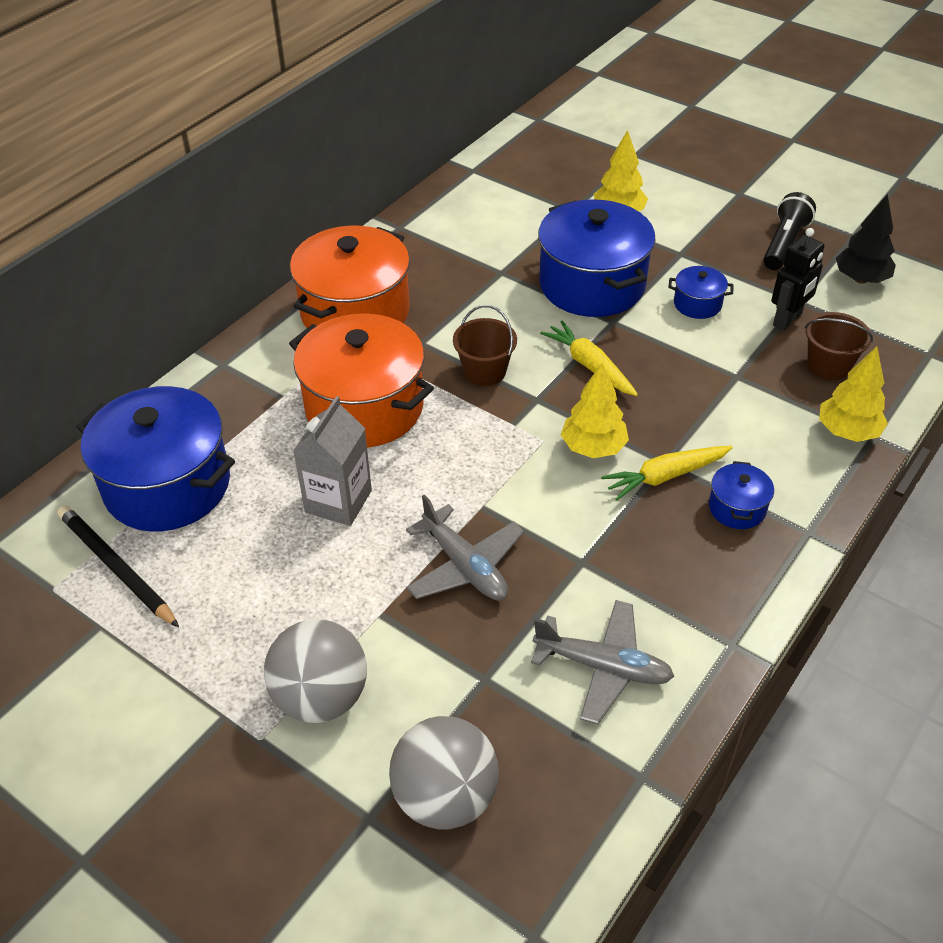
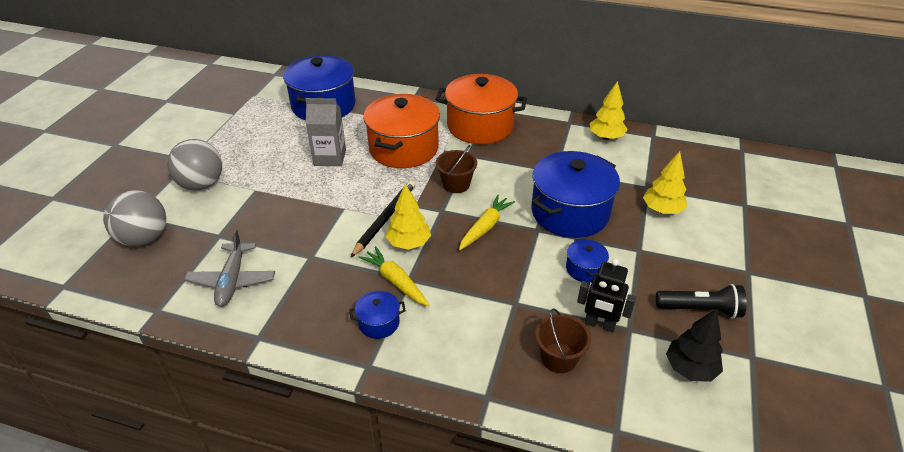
camera: 70 degrees right, 5 degrees down
(117, 568) = (269, 107): black pencil -> black pencil (385, 219)
(464, 566) = (296, 211): grey plane -> none
(847, 432) = (484, 379): yellow tree -> yellow tree (606, 137)

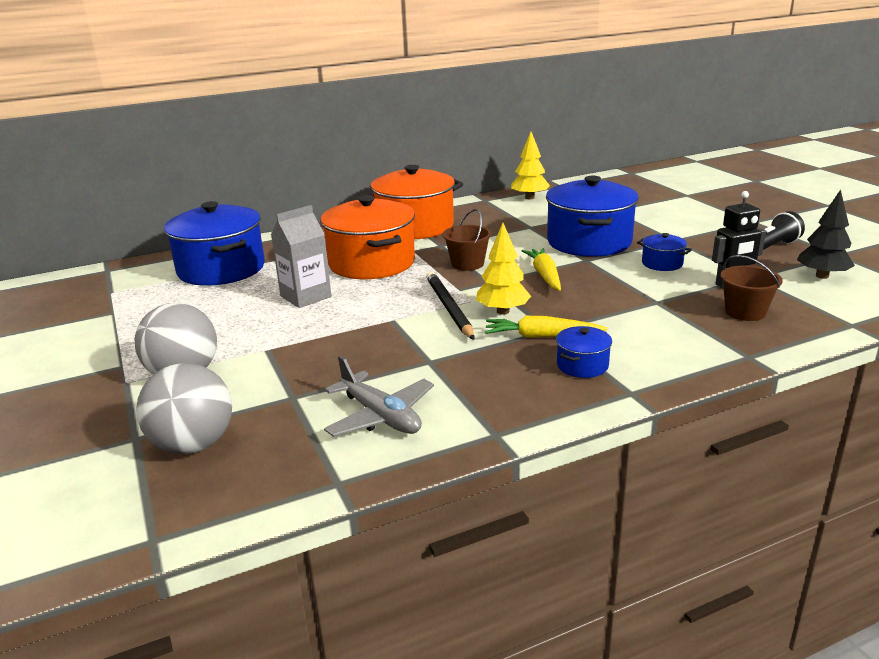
camera: 40 degrees left, 15 degrees down
(662, 210) = (645, 216): yellow tree -> none

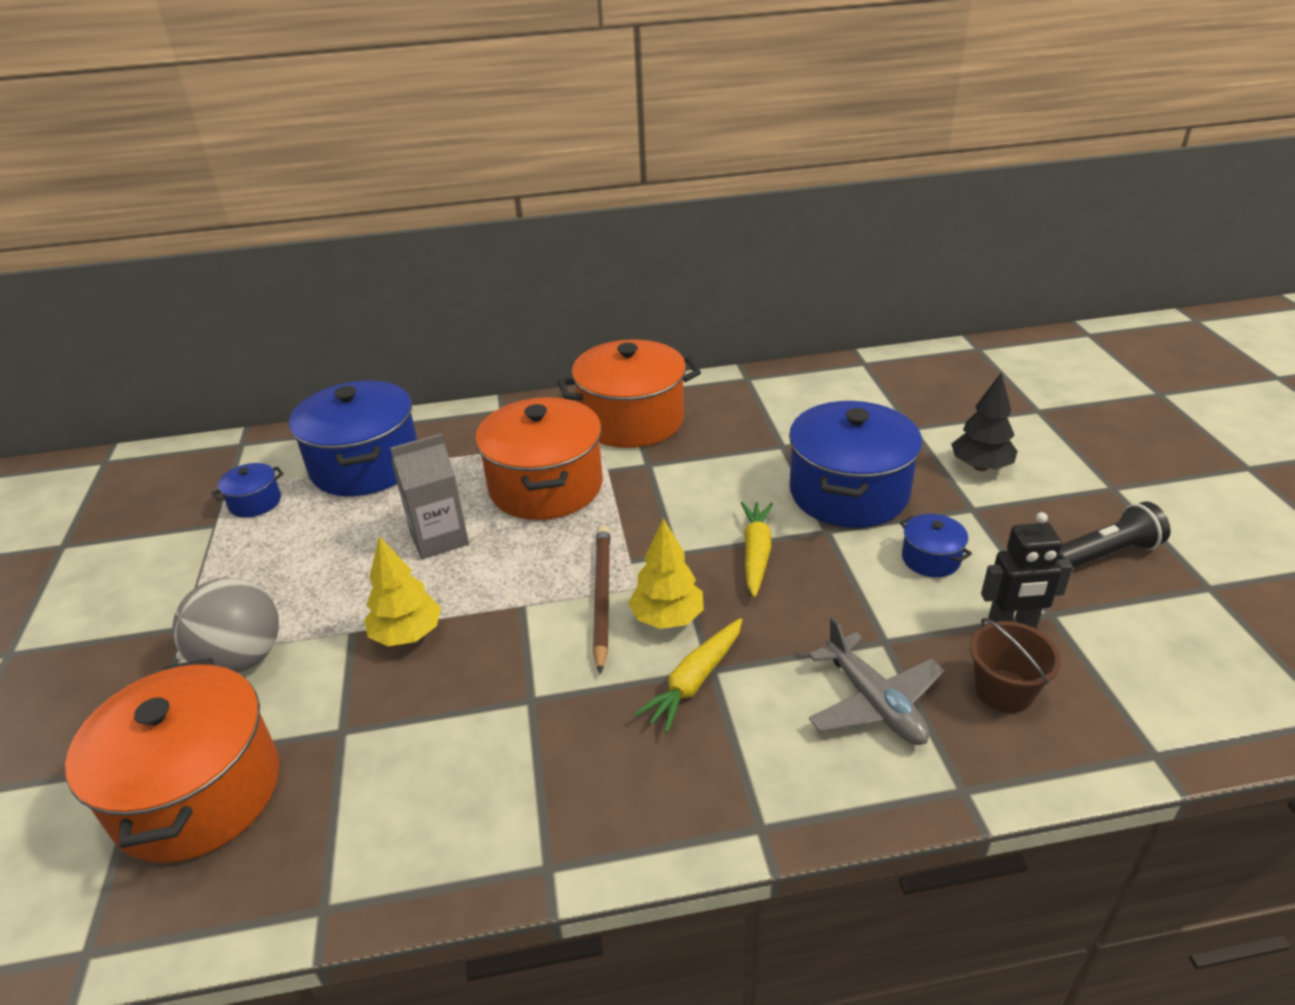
camera: 15 degrees right, 10 degrees up
(193, 445) = (198, 792): grey ball -> orange pot
(380, 416) = (426, 794): grey plane -> grey plane (874, 702)
(449, 308) = (602, 597): black pencil -> brown pencil
(467, 264) = (665, 510): brown bucket -> none
(529, 198) = (809, 383): yellow tree -> yellow tree (407, 634)
(541, 336) = (694, 681): yellow carrot -> yellow carrot turned 75 degrees counterclockwise
(582, 365) = (721, 754): blue pot -> blue pot (255, 502)
(822, 276) = (1160, 632): black tree -> black tree (980, 466)

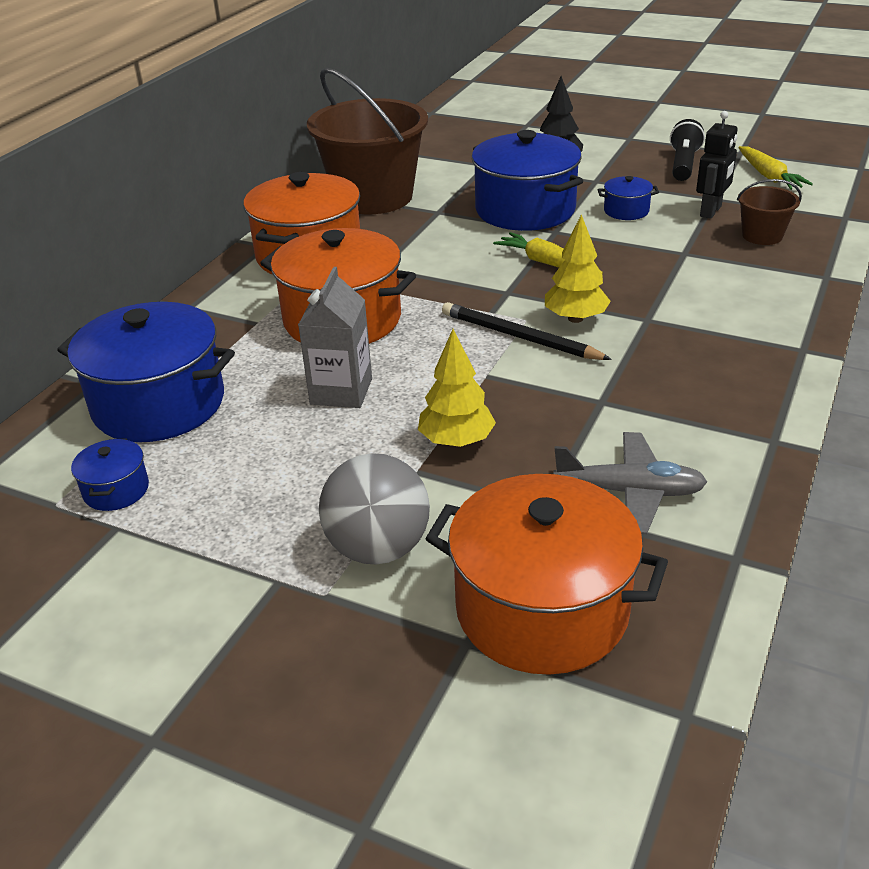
camera: 55 degrees left, 0 degrees up
(602, 597) = (520, 337): brown pencil -> black pencil
(694, 681) = (652, 329): yellow carrot -> yellow carrot (769, 176)
(767, 401) = (373, 197): none -> brown bucket
(874, 702) = (733, 276): grey plane -> grey plane (630, 492)

